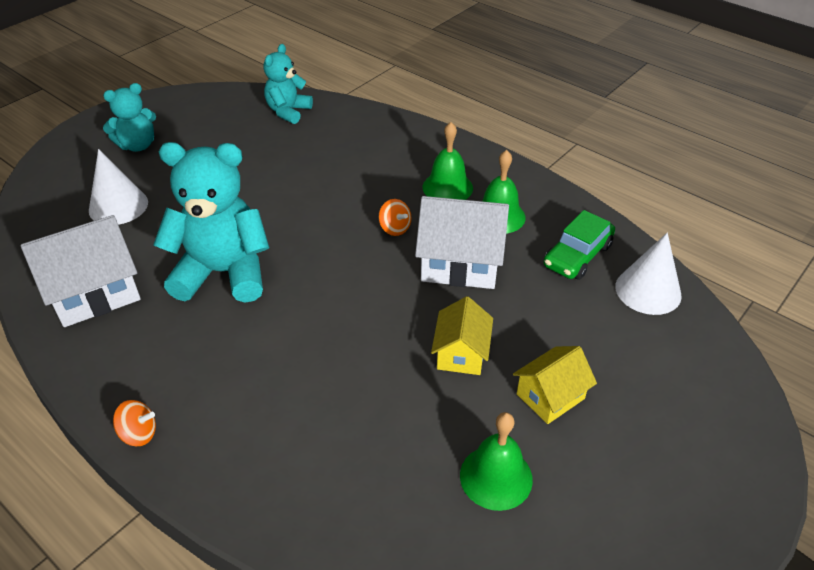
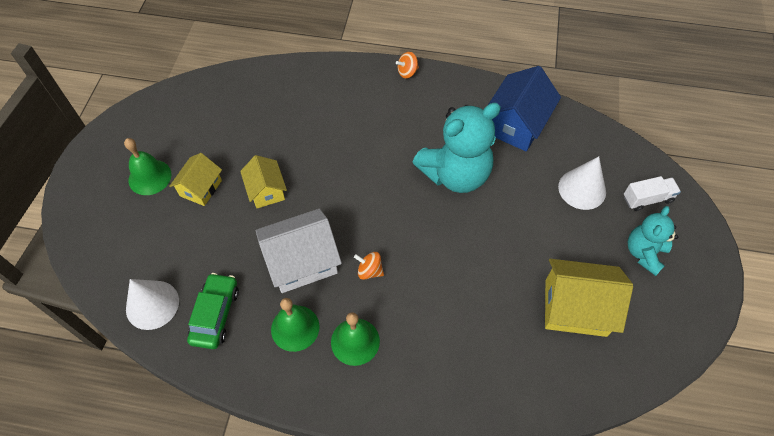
camera: 150 degrees right, 15 degrees up
(75, 175) = (647, 199): none -> white truck
(95, 292) = (516, 124): white house -> blue house
(240, 138) = (575, 308): none -> yellow house
(288, 111) = (572, 371): turquoise teddy bear -> none
(496, 477) = (215, 132): green bell -> green bell (150, 177)

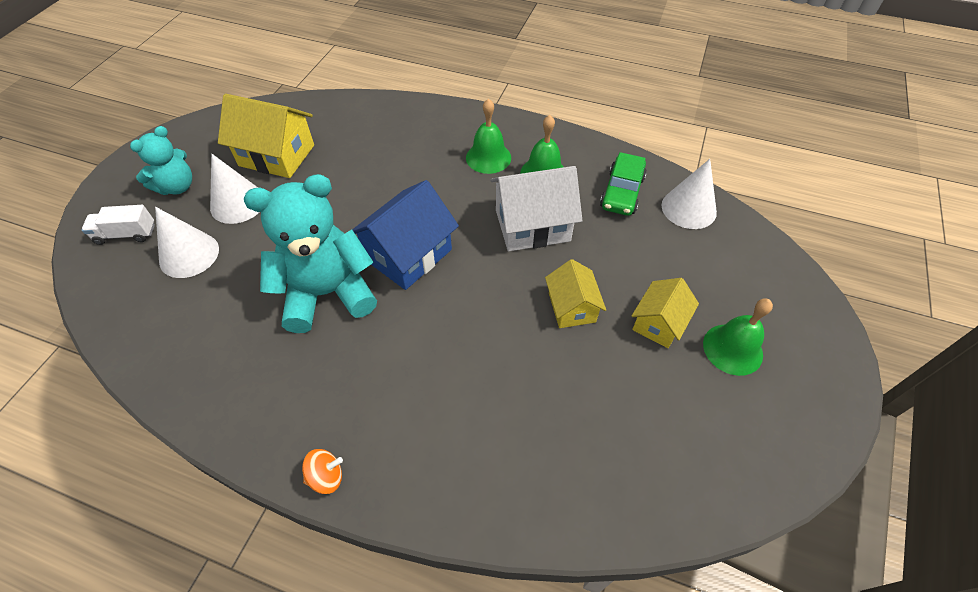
camera: 170 degrees left, 5 degrees down
(369, 271) = (462, 208): orange spinning top -> none
(516, 124) = (210, 350): blue house -> blue house (408, 254)
(576, 244) = (238, 203): none -> white cone

